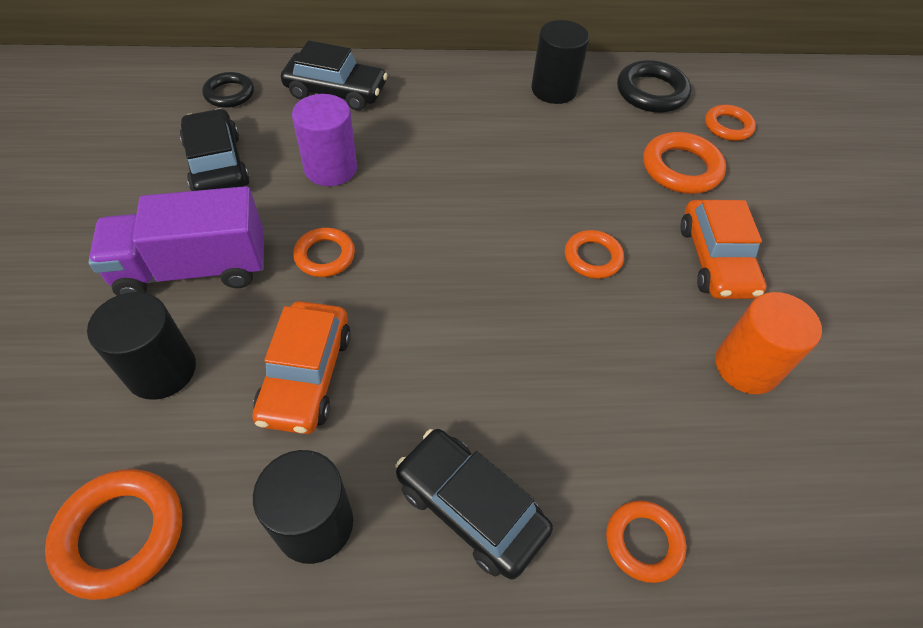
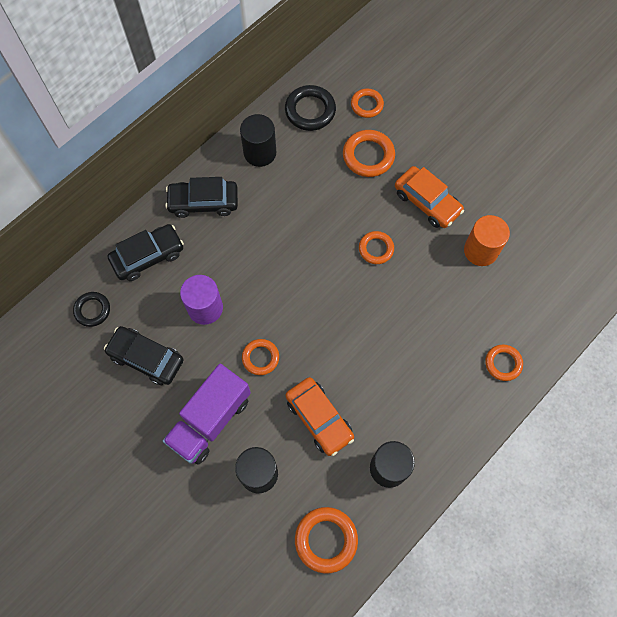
camera: 40 degrees left, 15 degrees up
(470, 508) = (435, 408): black car -> black car (203, 202)

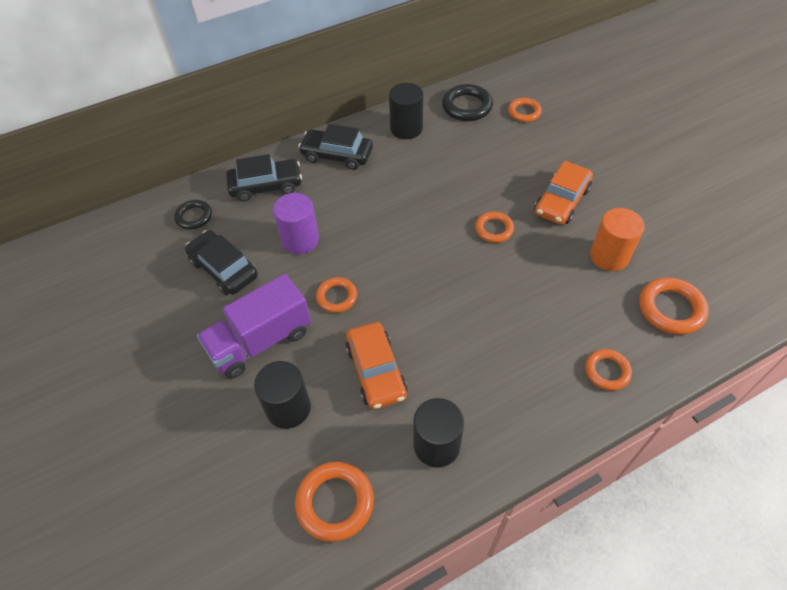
camera: 20 degrees right, 15 degrees down
(368, 156) = (512, 151): orange ring -> orange ring (671, 309)
(427, 202) = (561, 201): orange car -> orange car turned 60 degrees clockwise

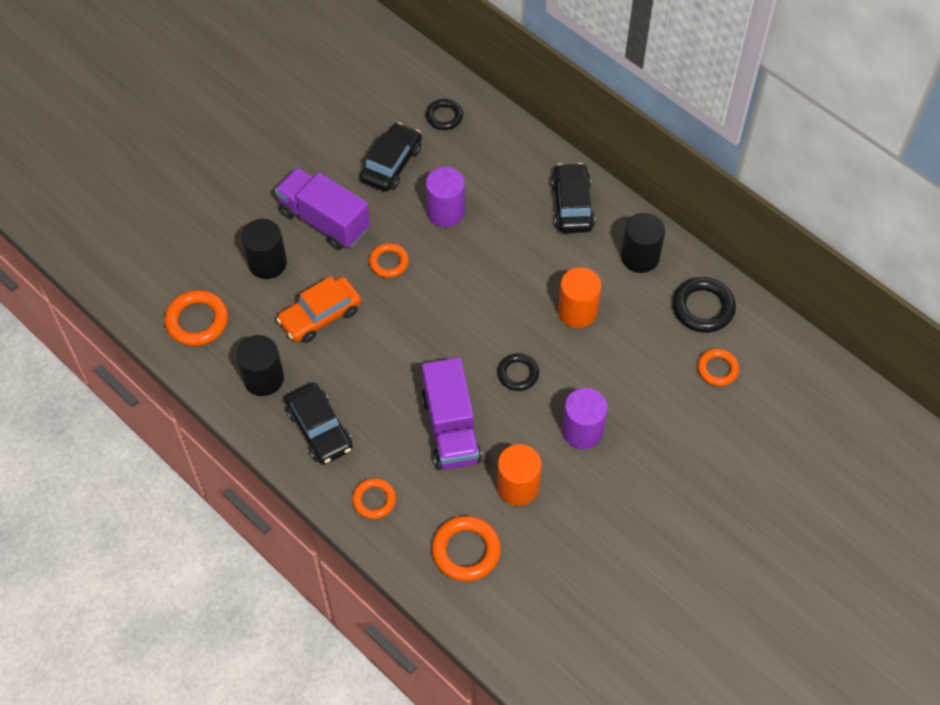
camera: 70 degrees right, 5 degrees up
(266, 186) = (505, 159): black car -> black car (319, 429)
(444, 177) = (577, 311): none -> orange cylinder
(494, 229) = (518, 374): orange ring -> black ring
(538, 290) = (450, 428): none -> purple truck
(561, 201) = (582, 431): orange car -> purple cylinder

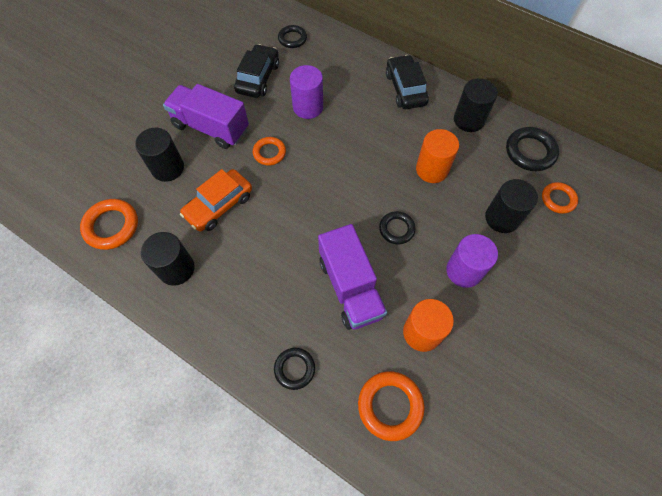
camera: 10 degrees left, 5 degrees up
(319, 429) = (233, 307): black car -> none
(374, 500) = (294, 369): orange ring -> black ring
(643, 380) = (502, 218): none -> black cylinder

